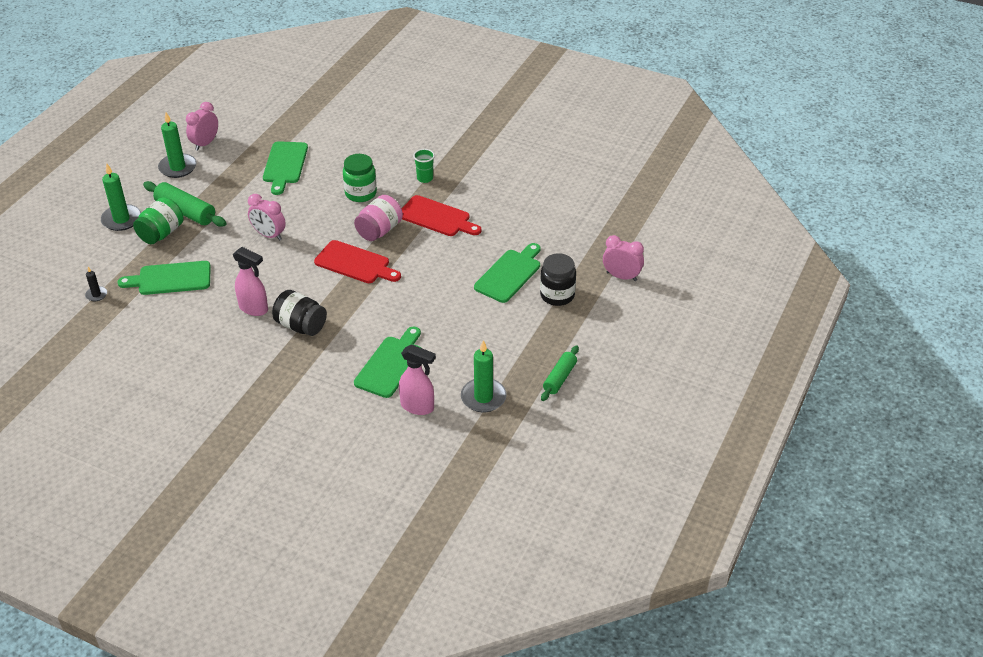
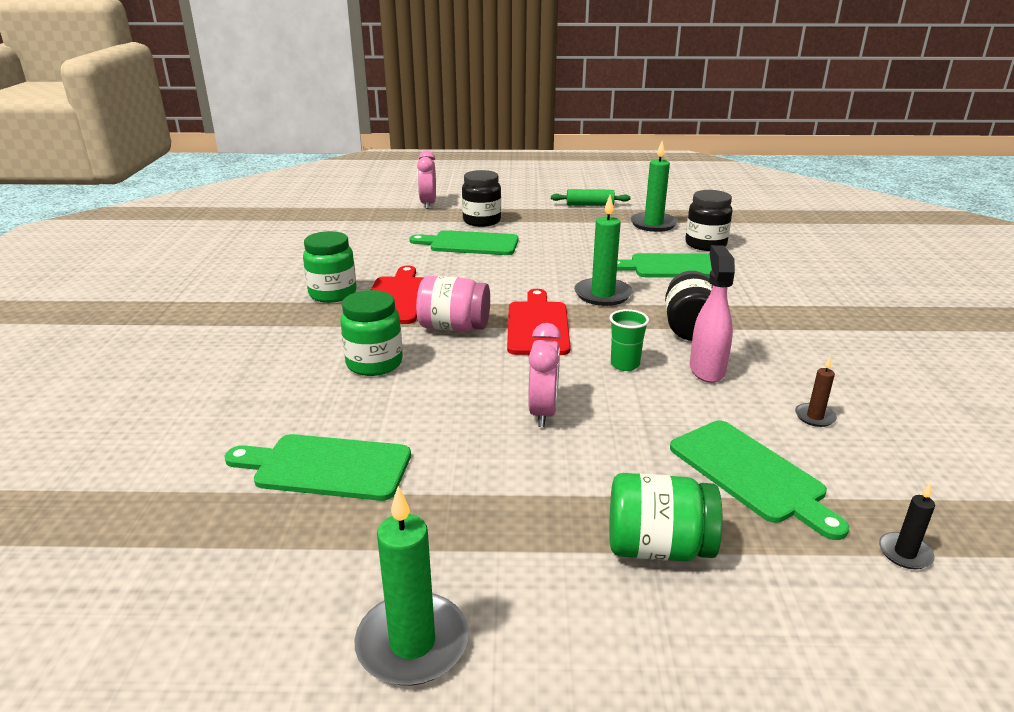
camera: 115 degrees left, 15 degrees down
(121, 219) = (680, 647): green candle -> green candle (603, 294)
(183, 324) = (815, 417): none -> brown candle
(185, 212) = (564, 543): green rolling pin -> none
(205, 143) = (280, 637): pink clock -> none
(285, 165) = (326, 467): green cutting board -> green cutting board turned 150 degrees counterclockwise
(418, 407) = (705, 244): pink spray bottle -> black jar
(425, 178) = (307, 325): green cup -> green cup (625, 364)
(462, 194) = (333, 294): none -> green jar

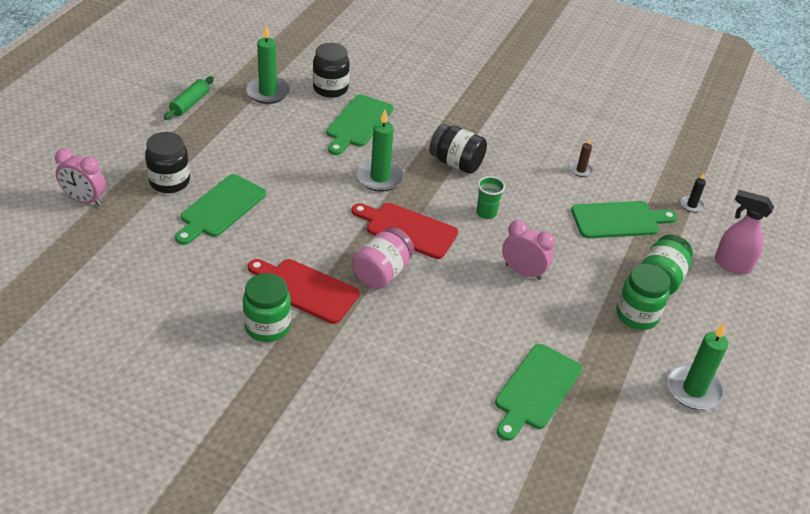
camera: 70 degrees left, 15 degrees up
(374, 363) = (413, 333): green jar -> green jar (637, 315)
(706, 370) = (512, 183): pink spray bottle -> pink spray bottle (732, 265)

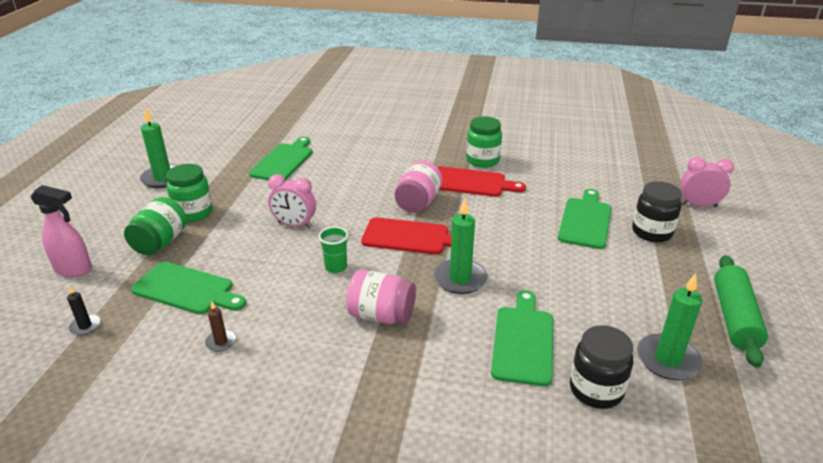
camera: 170 degrees right, 10 degrees down
(190, 104) = (734, 318): green rolling pin -> green rolling pin, size x1.55
(456, 163) = (381, 315): black jar -> pink jar
(619, 220) = (186, 289): green cutting board -> green cutting board turned 135 degrees counterclockwise

